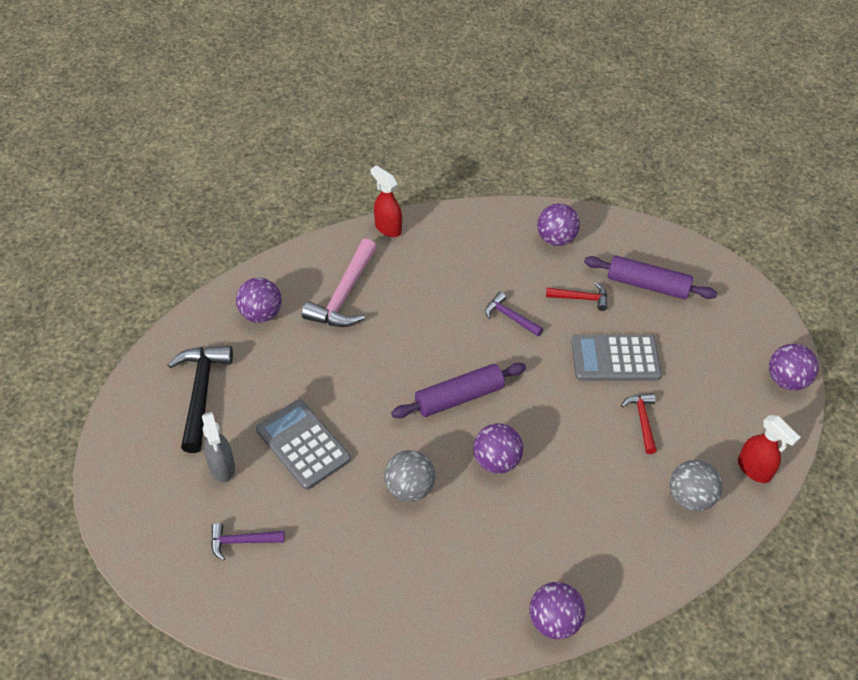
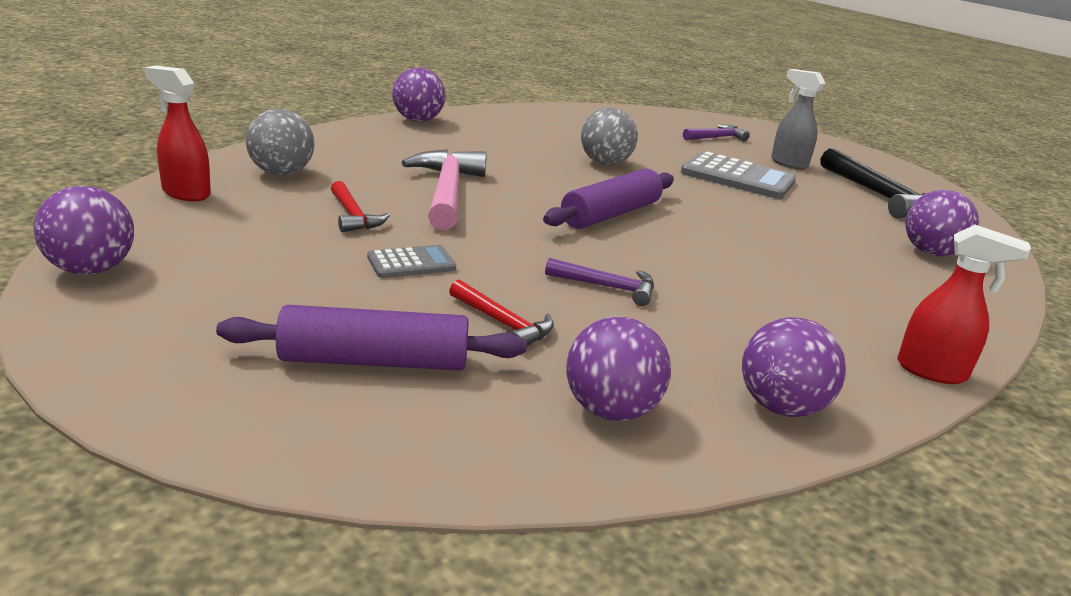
camera: 155 degrees right, 25 degrees down
(344, 295) = (866, 281): pink hammer -> pink hammer (447, 192)
(496, 461) = (529, 180): purple ball -> purple ball (781, 407)
(581, 298) = (503, 323): red hammer -> red hammer turned 120 degrees counterclockwise
(615, 358) = (411, 263): grey calculator -> grey calculator, size x0.55

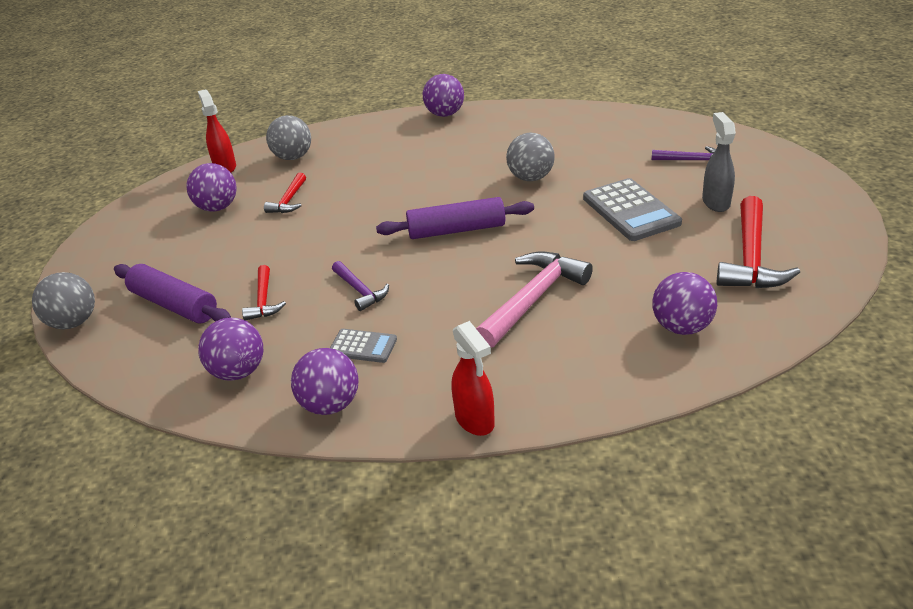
camera: 45 degrees right, 10 degrees up
(91, 269) = (128, 215): purple ball -> purple ball (217, 208)
(217, 432) = (73, 322): none -> grey ball
(411, 263) = (273, 244): grey calculator -> grey calculator (363, 346)
(447, 192) = (371, 189): pink hammer -> pink hammer (533, 299)
(881, 196) = (750, 257): black hammer -> red hammer

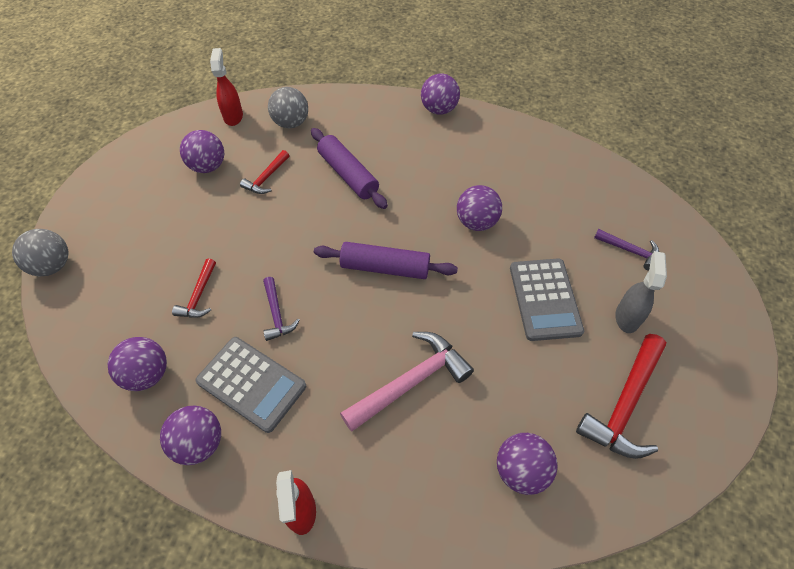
camera: 15 degrees right, 20 degrees up
(174, 305) = (131, 274): purple rolling pin -> purple rolling pin (348, 174)
(363, 346) = (251, 384): grey calculator -> grey calculator, size x1.82
(530, 178) = (476, 222): grey ball -> purple ball

